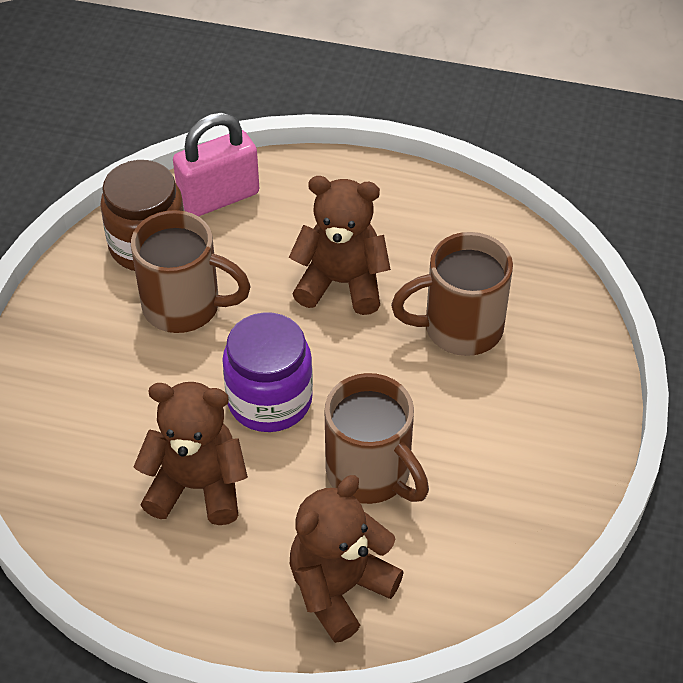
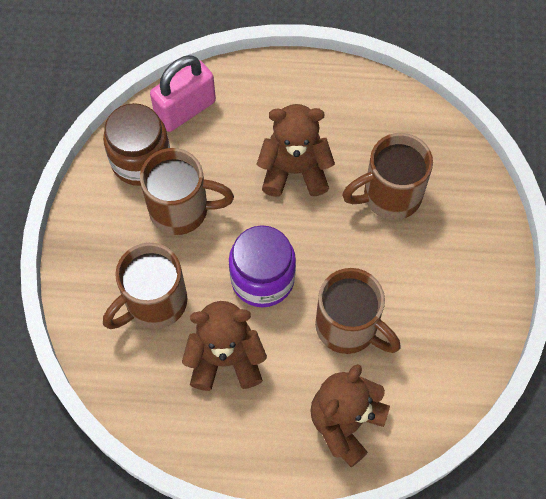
camera: 10 degrees left, 15 degrees up
(121, 407) = (154, 303): none -> brown mug

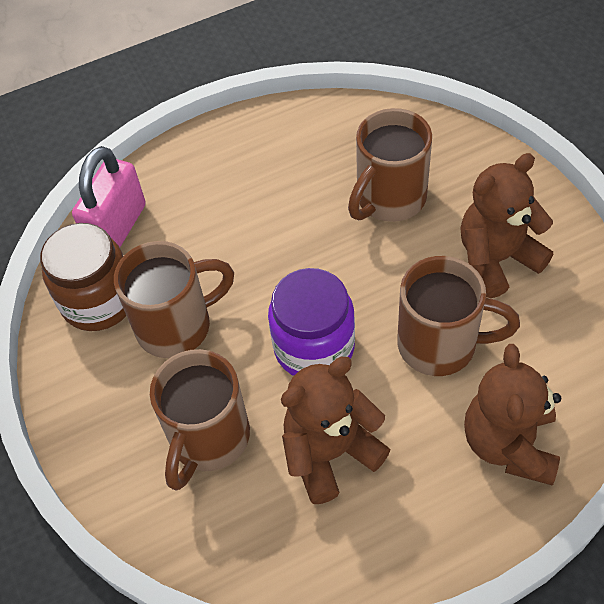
camera: 25 degrees left, 10 degrees down
(294, 170) = (275, 226): brown teddy bear -> brown teddy bear (497, 259)

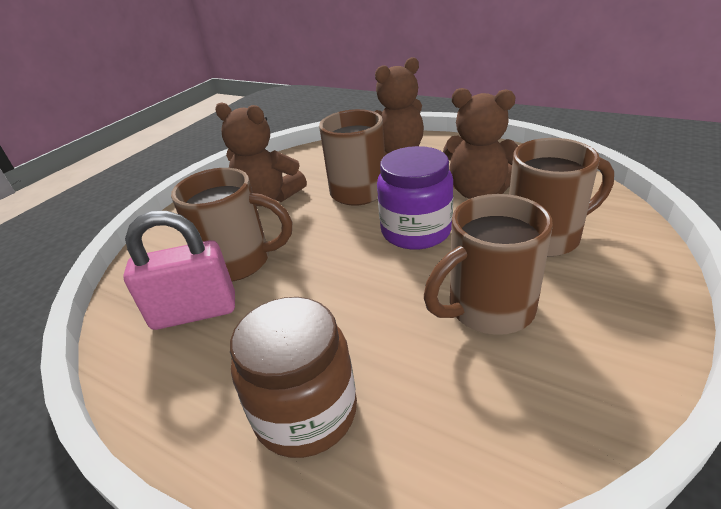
camera: 125 degrees left, 20 degrees down
(99, 301) = (539, 389): brown jar -> brown jar (305, 412)
(117, 227) = (435, 452): pink padlock -> pink padlock (194, 312)
(177, 326) = (488, 309): brown mug -> brown mug turned 60 degrees counterclockwise

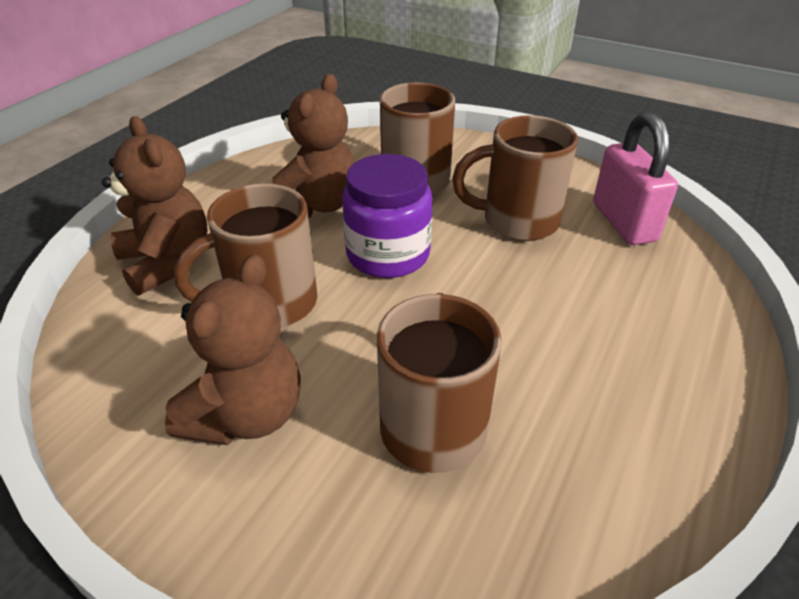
camera: 95 degrees left, 5 degrees up
(194, 312) = (545, 458): pink padlock -> pink padlock (623, 222)
(305, 412) = (662, 331): brown jar -> none
(488, 309) = (517, 221): brown mug -> brown mug turned 120 degrees clockwise

